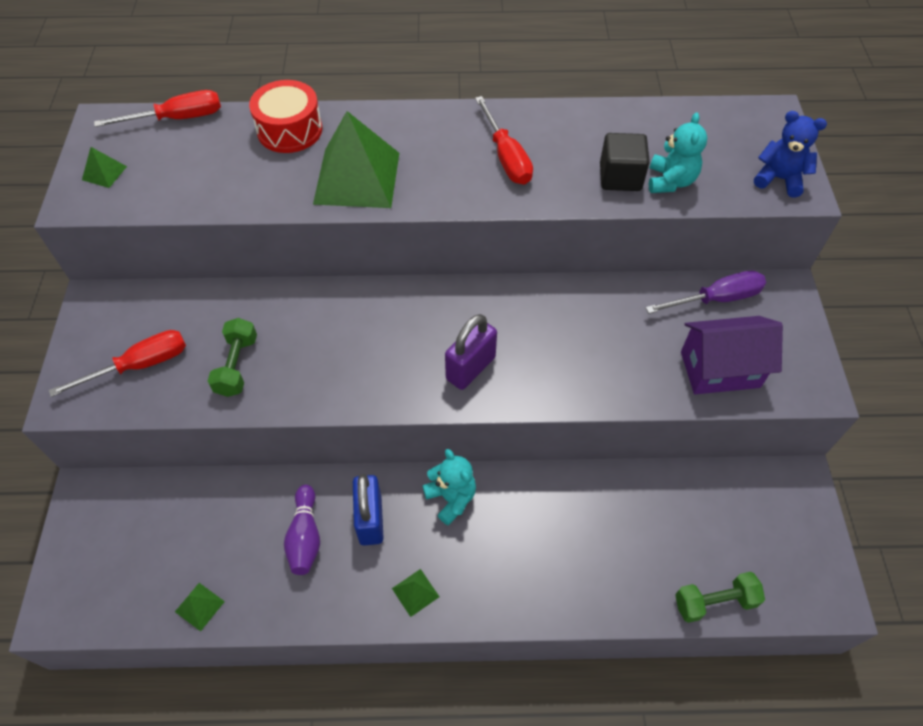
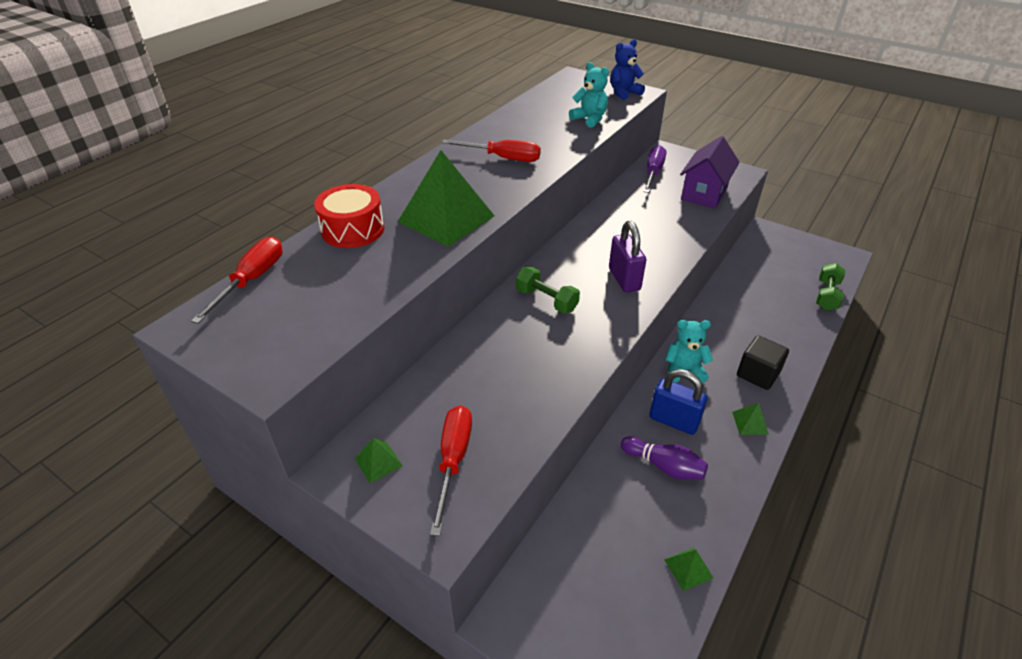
camera: 55 degrees left, 15 degrees down
(104, 173) = (257, 346): green pyramid -> green pyramid (378, 462)
(237, 366) = (514, 395): green dumbbell -> green dumbbell (546, 300)
(620, 177) = (568, 131): black cube -> black cube (758, 374)

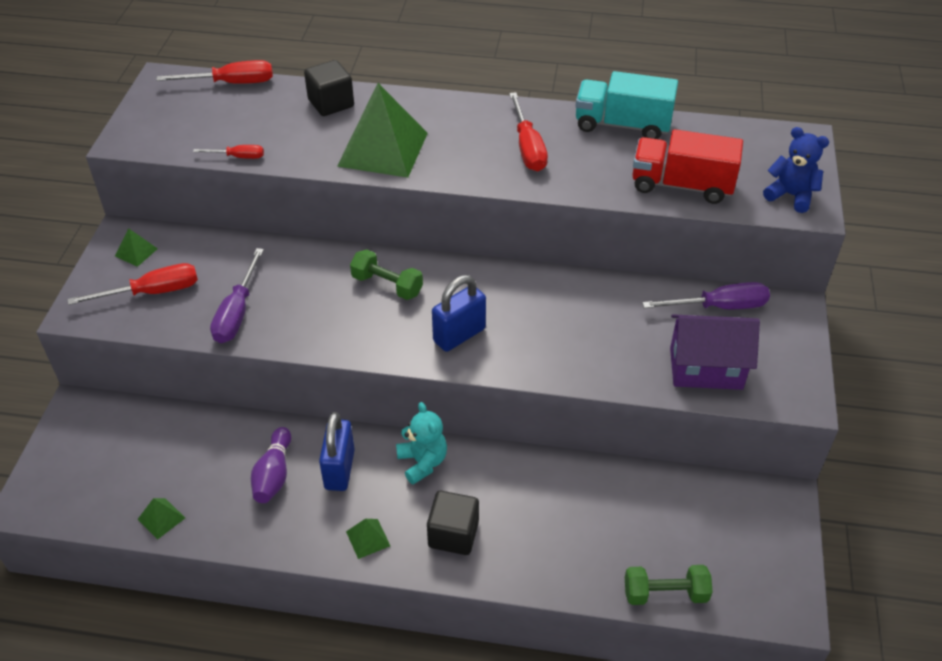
camera: 65 degrees right, 5 degrees up
(353, 229) = (331, 103): red drum -> black cube
(380, 300) = (238, 157): none -> red screwdriver
(509, 120) = (622, 125): none -> turquoise truck
(524, 400) = (237, 312): none -> purple screwdriver
(546, 300) = (387, 285): green dumbbell -> green dumbbell turned 75 degrees counterclockwise
(589, 119) = (681, 185): turquoise teddy bear -> red truck
(624, 279) = (459, 335): purple padlock -> blue padlock

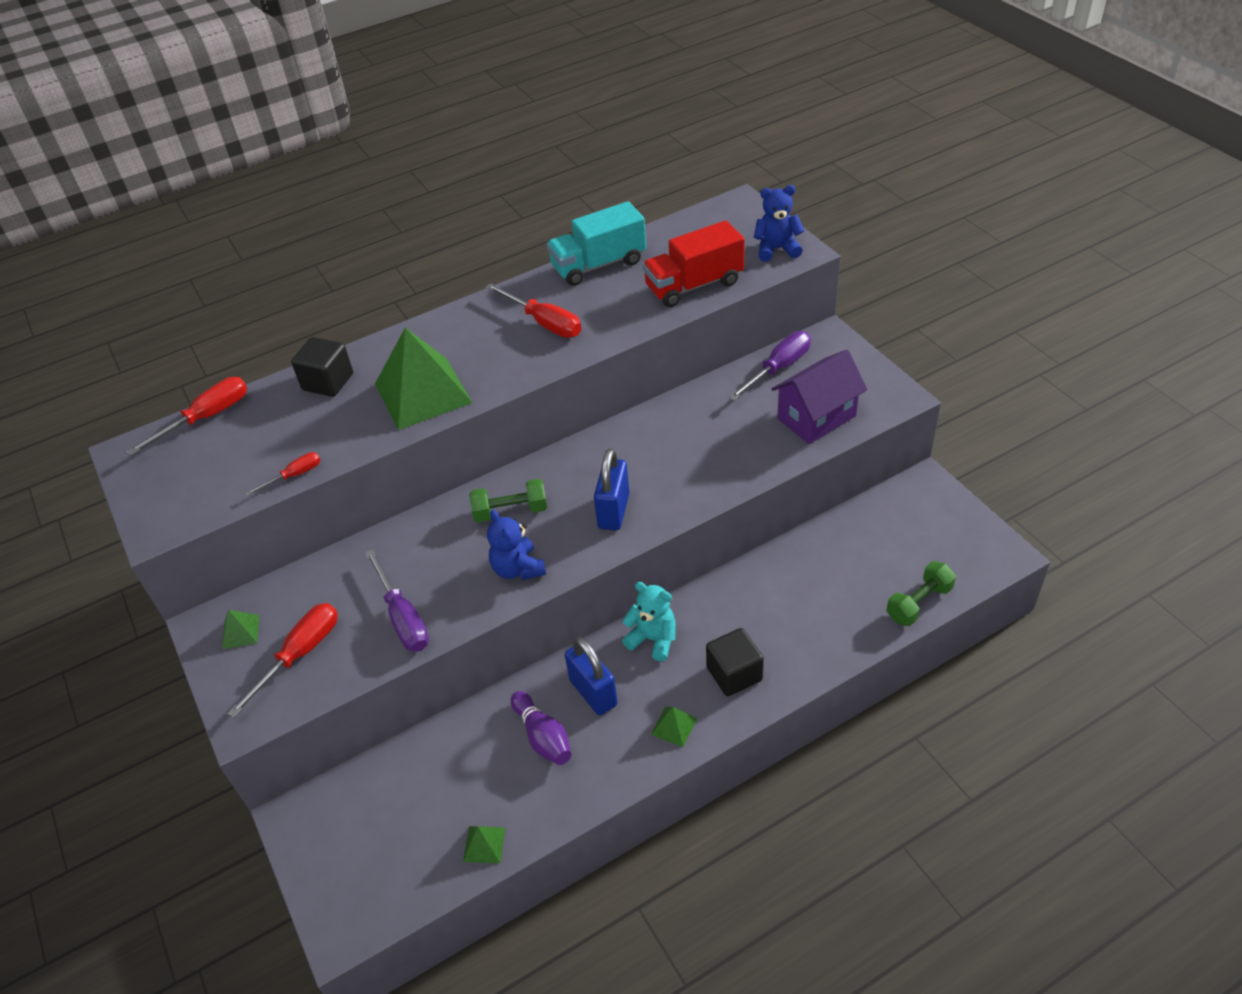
camera: 35 degrees left, 0 degrees up
(346, 331) = (518, 569): none -> blue teddy bear

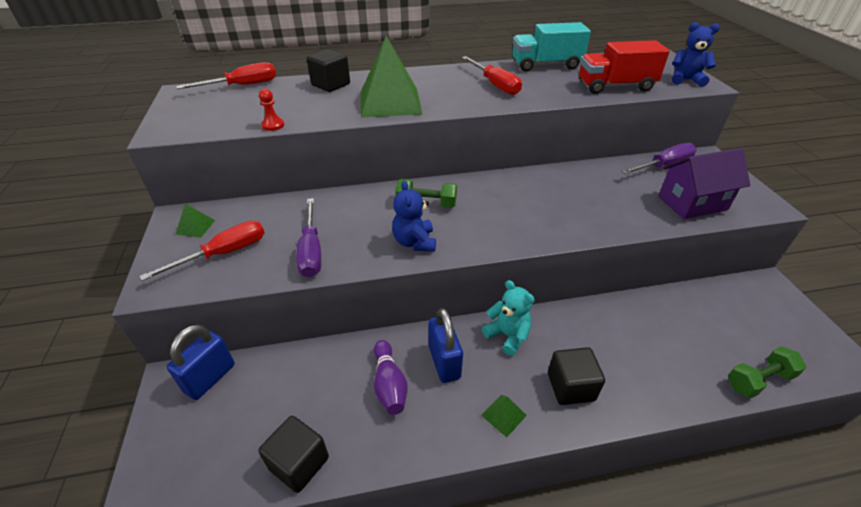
camera: 15 degrees right, 5 degrees down
(294, 475) = (273, 125): red screwdriver -> red pawn
(484, 844) = (299, 463): green pyramid -> black cube
(613, 511) = (506, 223): blue padlock -> blue padlock (210, 378)

